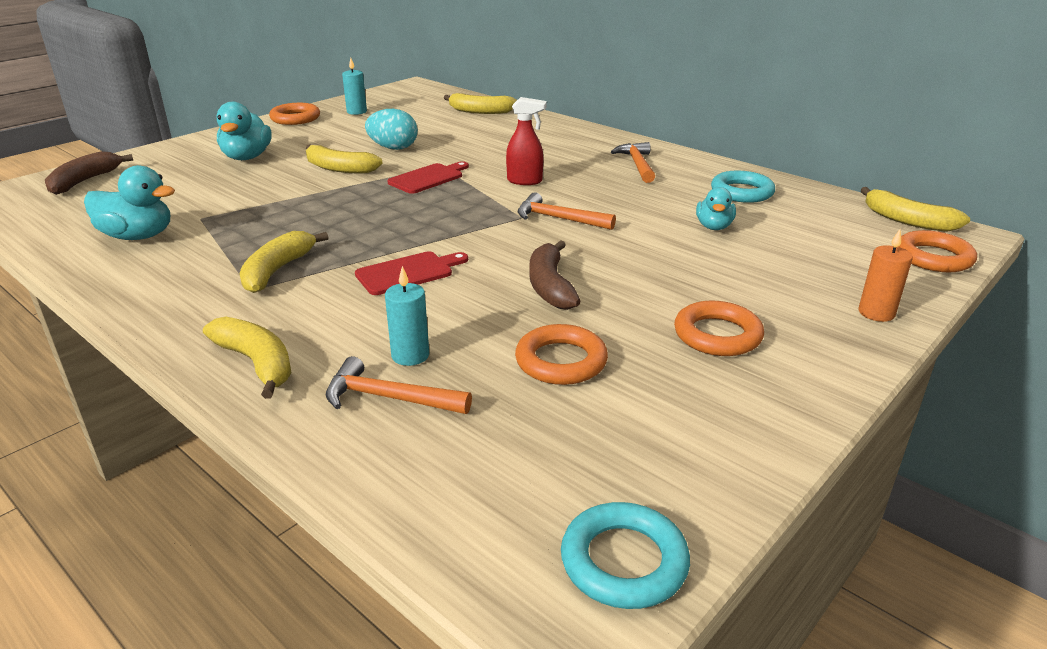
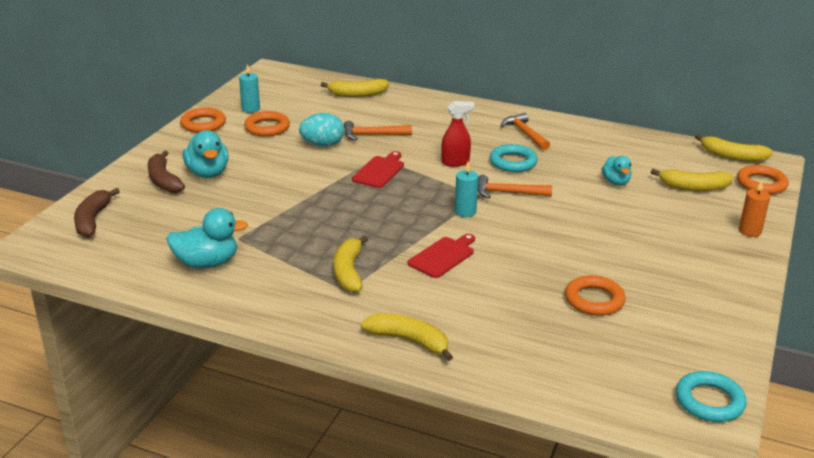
camera: 20 degrees left, 0 degrees up
(339, 168) = (299, 173): yellow banana -> yellow banana (694, 187)
(389, 398) = (514, 345): orange hammer -> orange hammer (373, 135)
(410, 355) = (501, 315): turquoise candle -> turquoise candle (465, 212)
(550, 286) = (546, 249): brown banana -> brown banana (163, 180)
(717, 335) = (671, 264): orange ring -> orange ring (267, 128)
(742, 192) = (614, 148): turquoise ring -> turquoise ring (513, 162)

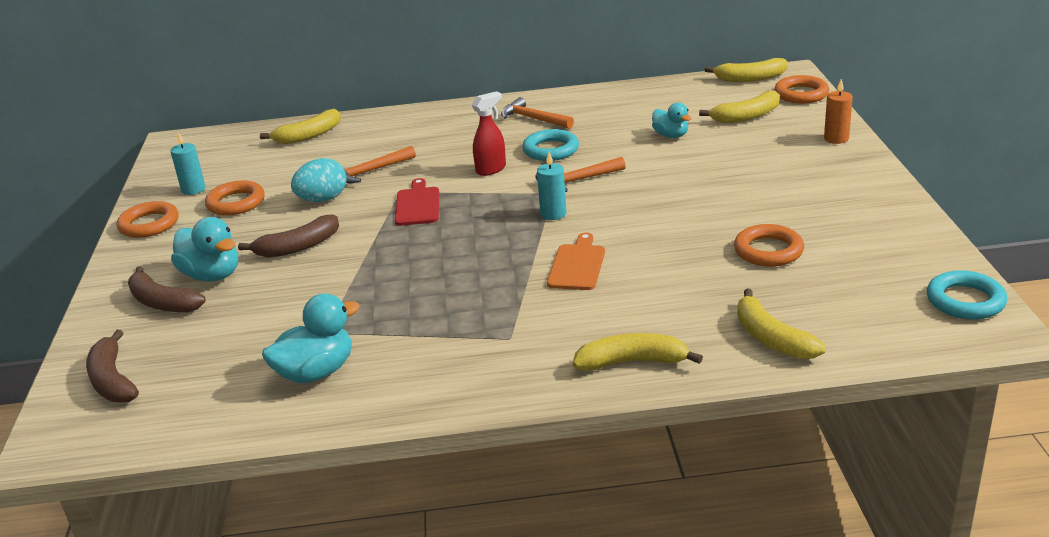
camera: 25 degrees left, 0 degrees up
(275, 173) = (298, 247): none -> brown banana
(348, 272) = (493, 318): yellow banana -> yellow banana (771, 338)
(443, 256) = (577, 265): red cutting board -> orange cutting board

